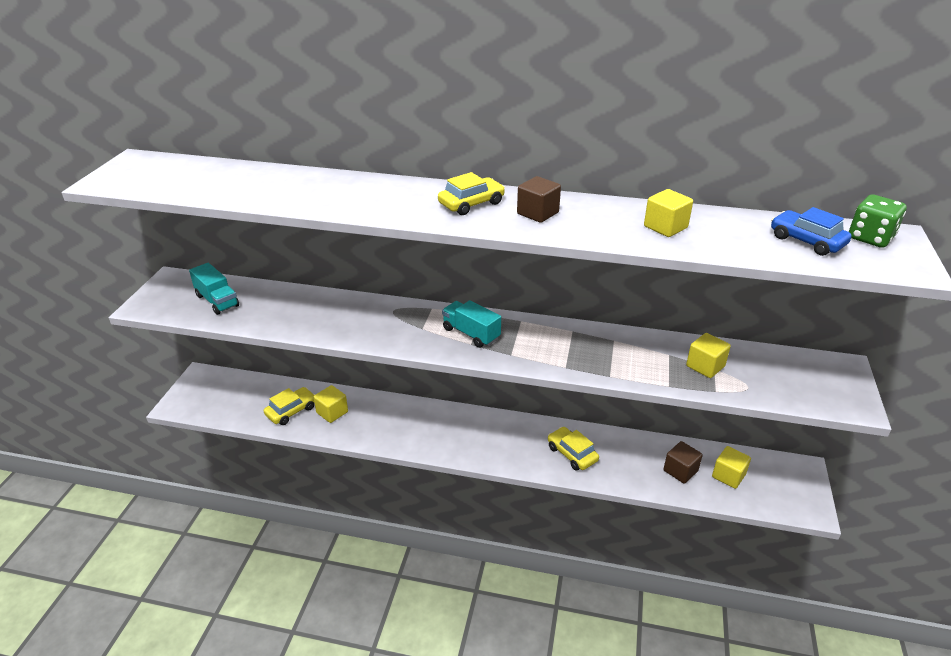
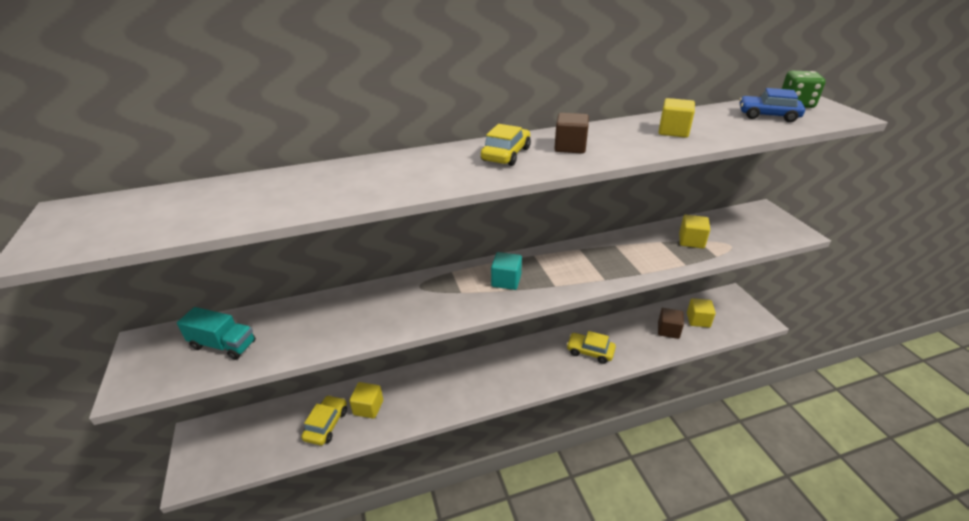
camera: 30 degrees left, 0 degrees up
(471, 334) = (506, 281): turquoise truck -> turquoise cube

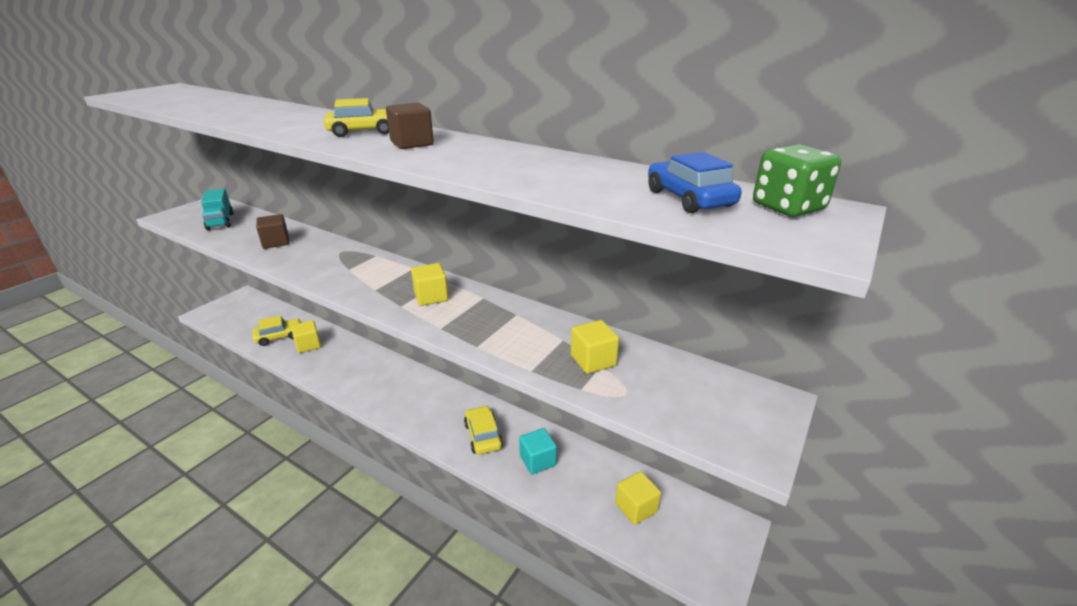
camera: 50 degrees right, 5 degrees down
(506, 281) = (385, 281): turquoise cube -> turquoise cube (537, 460)
(668, 330) = (584, 486): brown cube -> brown cube (276, 242)
(673, 131) = (527, 167): yellow cube -> yellow cube (431, 297)

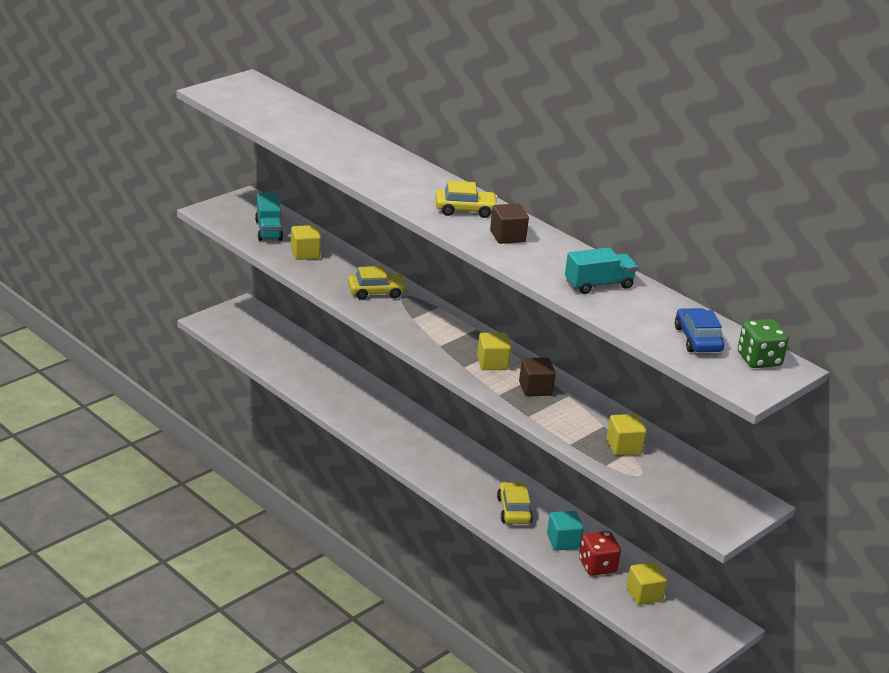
camera: 10 degrees right, 0 degrees up
(276, 242) = (334, 271): brown cube -> brown cube (535, 388)
(279, 336) = (298, 367): yellow car -> yellow car (376, 292)
(308, 345) = (331, 384): yellow cube -> yellow cube (305, 253)
(531, 166) = (598, 285): none -> turquoise truck
(578, 483) = (597, 566): none -> red dice

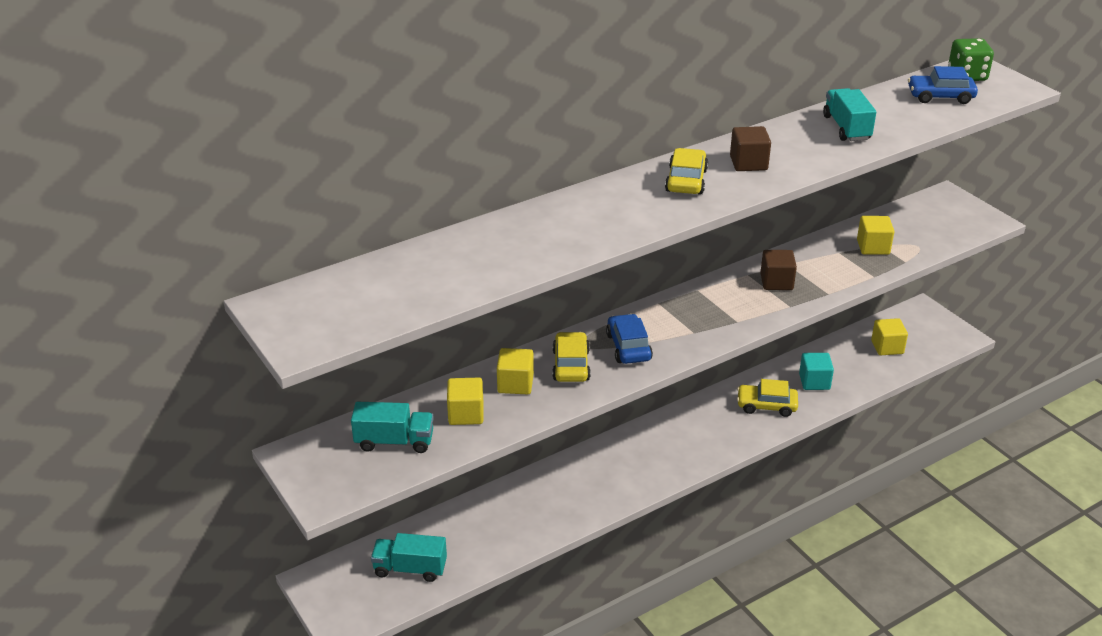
camera: 75 degrees left, 5 degrees up
(264, 342) = (410, 568): none -> turquoise truck
(408, 316) = (628, 347): none -> blue car
(492, 363) = (728, 302): yellow cube -> yellow cube (515, 384)
(597, 566) = (849, 367): red dice -> none

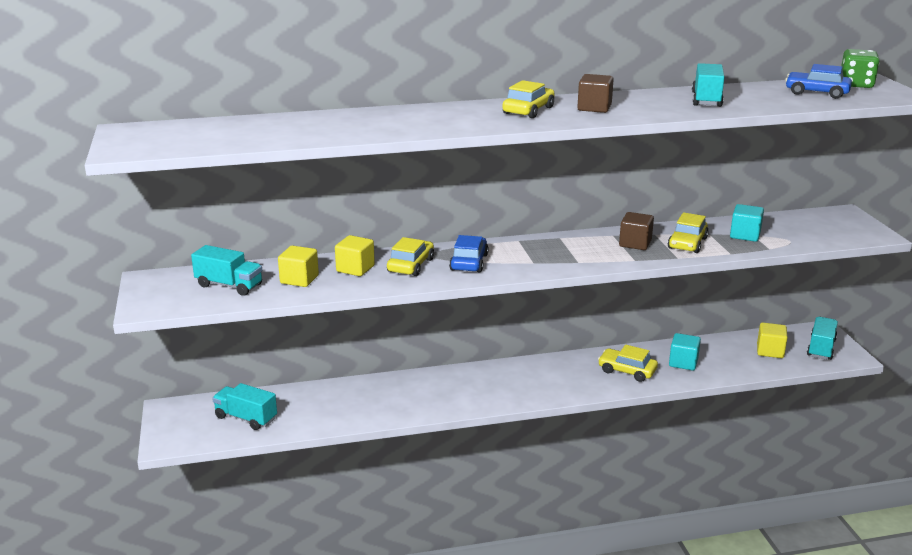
camera: 20 degrees right, 10 degrees down
(826, 271) = (687, 243): none -> yellow car
(873, 247) = (745, 235): yellow cube -> turquoise cube
(931, 332) = (821, 348): none -> turquoise truck

